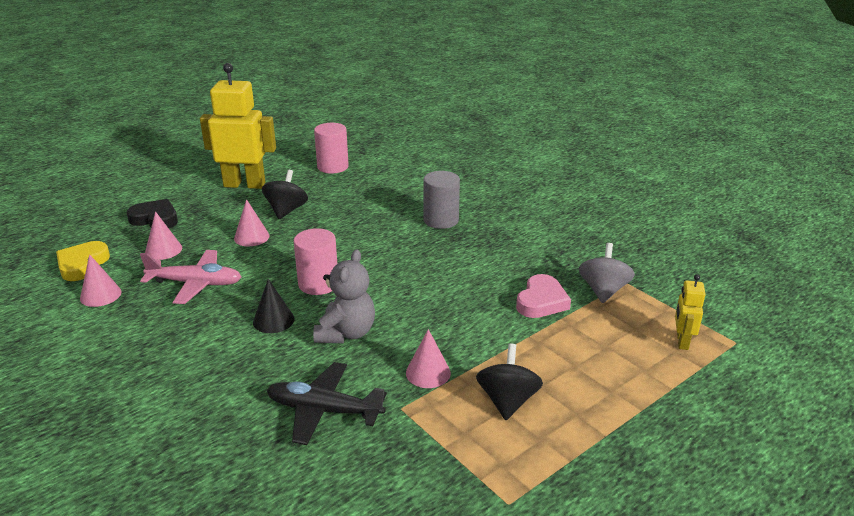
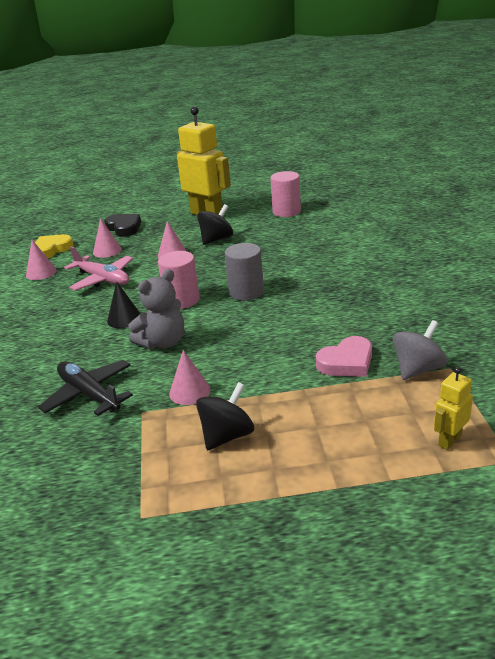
camera: 35 degrees right, 0 degrees up
(441, 220) = (330, 272): grey cylinder -> grey cylinder (246, 292)

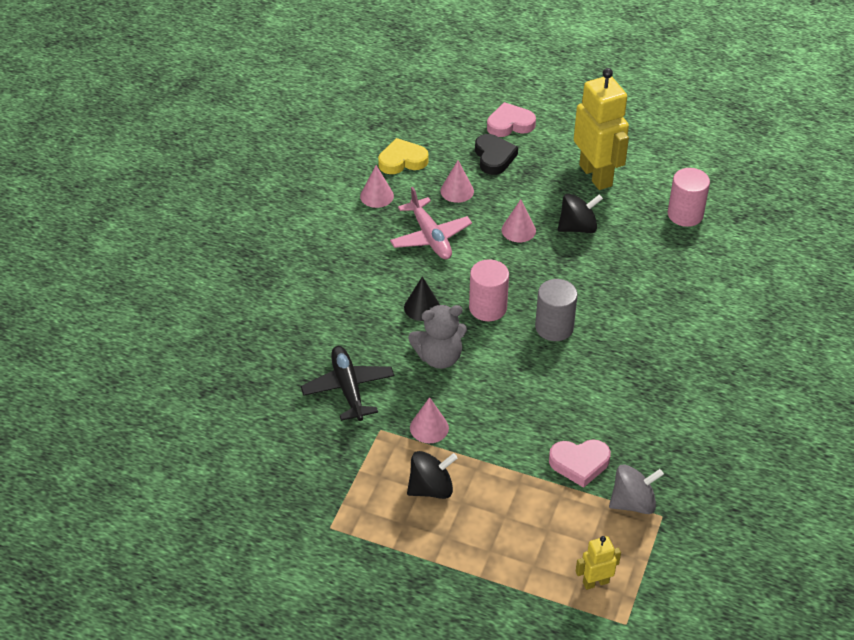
camera: 25 degrees right, 15 degrees up
(124, 211) = (510, 124): none -> pink heart

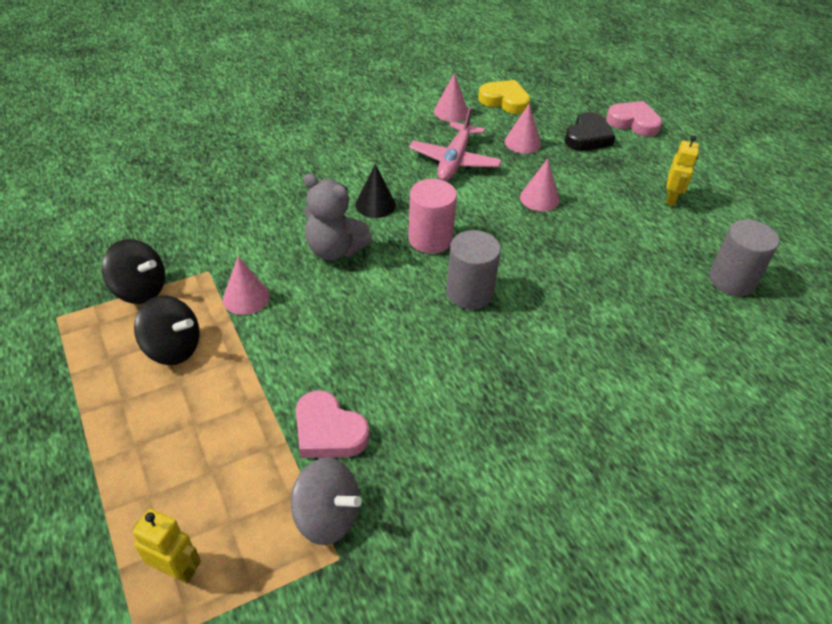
camera: 40 degrees right, 0 degrees up
(348, 388) = (231, 224): black plane -> none
(577, 227) = (600, 228): black spinning top -> black spinning top (140, 290)
(596, 175) = (671, 198): yellow robot -> yellow robot, size x0.47
(685, 214) = (731, 280): pink cylinder -> grey cylinder

